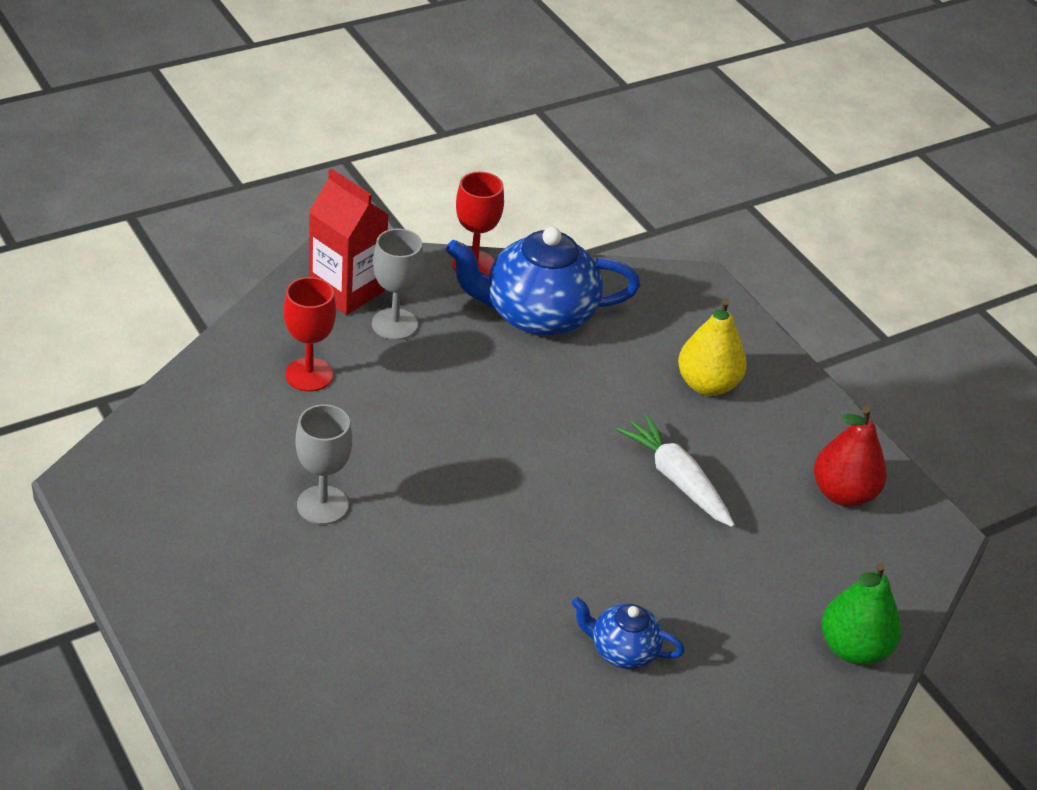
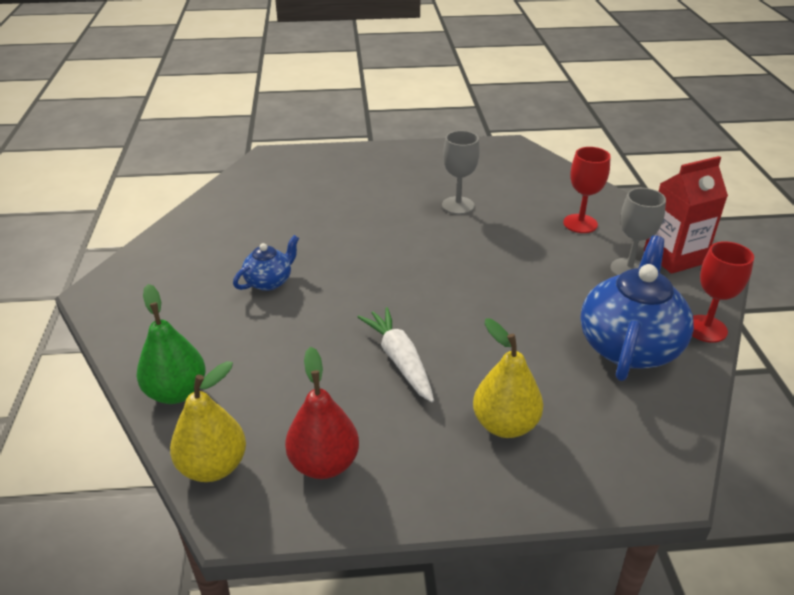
camera: 120 degrees right, 5 degrees down
(676, 479) = (399, 360): white carrot -> white carrot turned 105 degrees counterclockwise
(907, 571) = (213, 466): none -> yellow pear

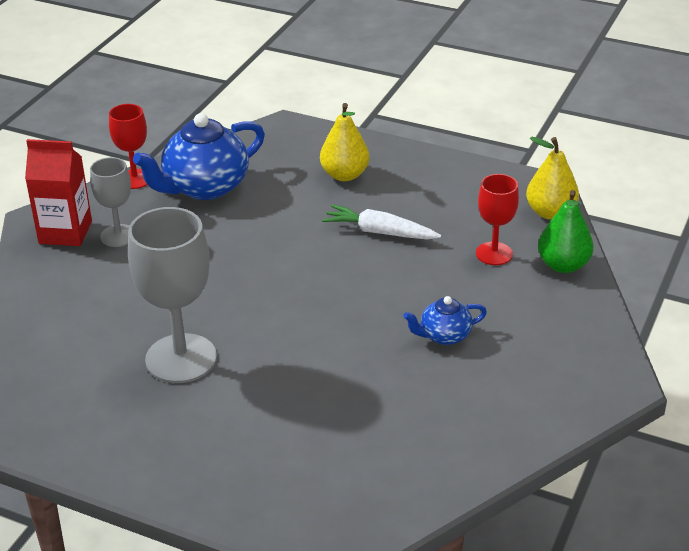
camera: 150 degrees left, 0 degrees up
(324, 463) = (477, 192): red pear -> none
(399, 360) = (379, 232): white carrot -> white carrot turned 105 degrees clockwise
(458, 205) = (181, 358): grey goblet -> grey goblet, size x1.74
(580, 224) = (92, 291): red goblet -> red goblet (494, 254)

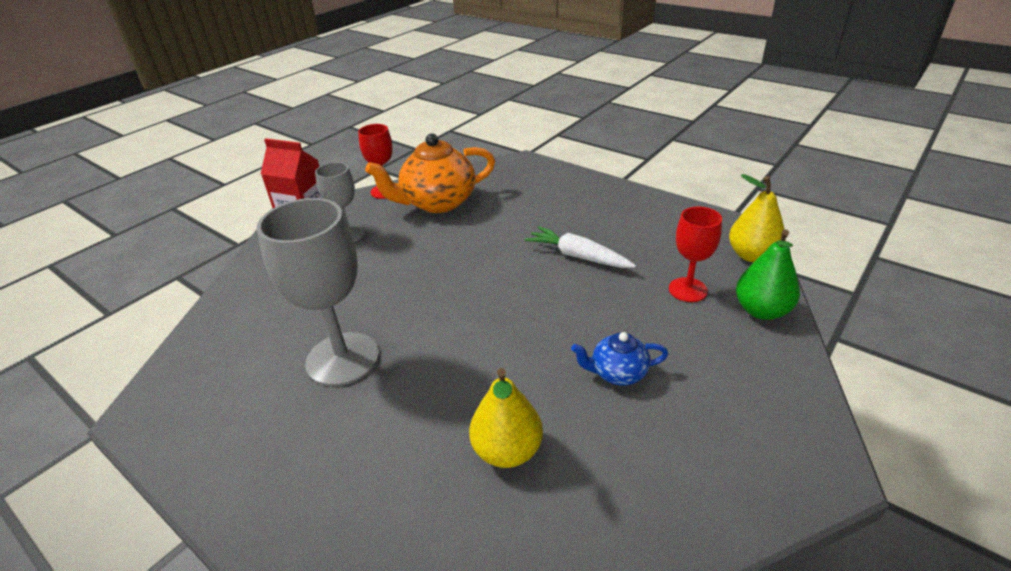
camera: 15 degrees right, 0 degrees up
(204, 187) = (437, 202): blue teapot -> orange teapot
(344, 175) = (560, 203): yellow pear -> yellow pear (507, 451)

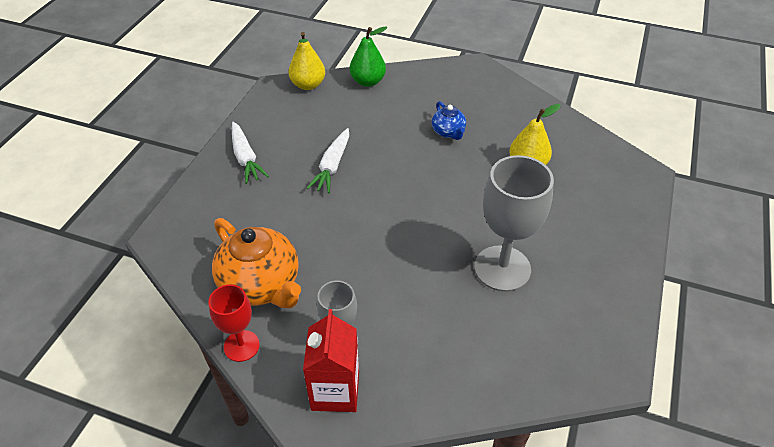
camera: 110 degrees left, 10 degrees up
(612, 203) = (246, 158): none -> white carrot
(688, 290) = (357, 110): red goblet -> none

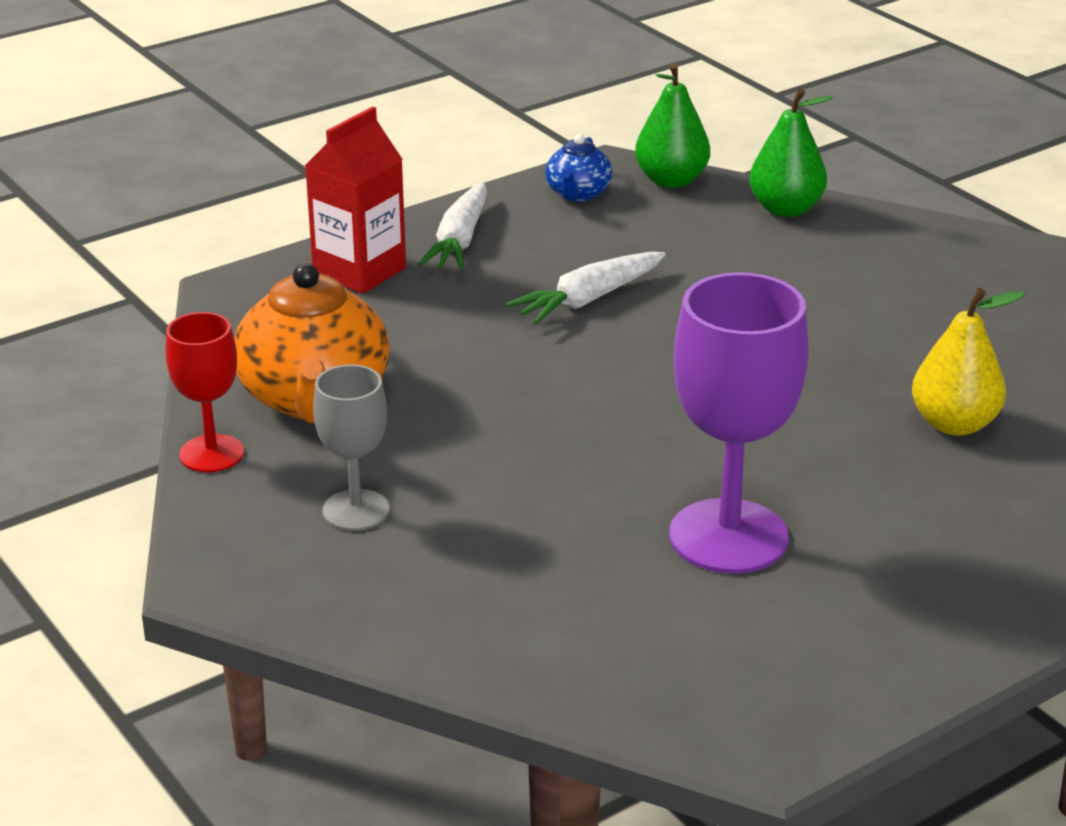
camera: 35 degrees right, 15 degrees down
(308, 85) = (671, 180): yellow pear -> green pear
(335, 391) = (286, 559): red carton -> red carton (359, 271)
(448, 132) = (854, 326): blue teapot -> blue teapot (578, 194)
(502, 268) = (728, 537): grey goblet -> purple goblet

